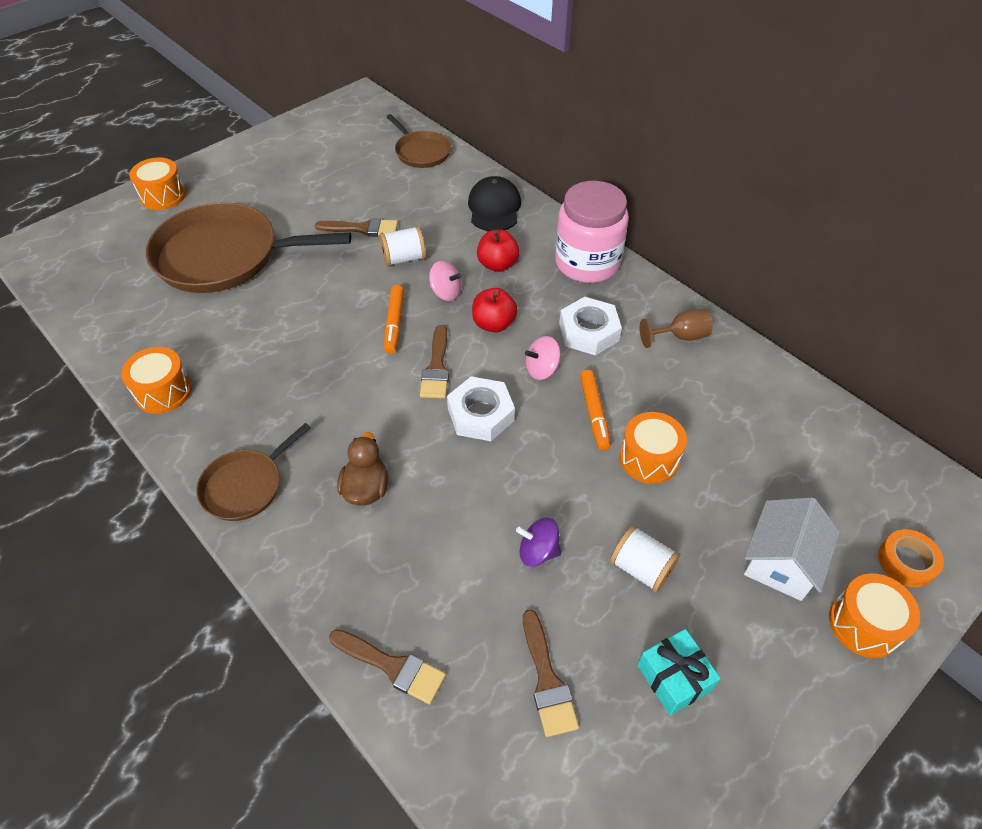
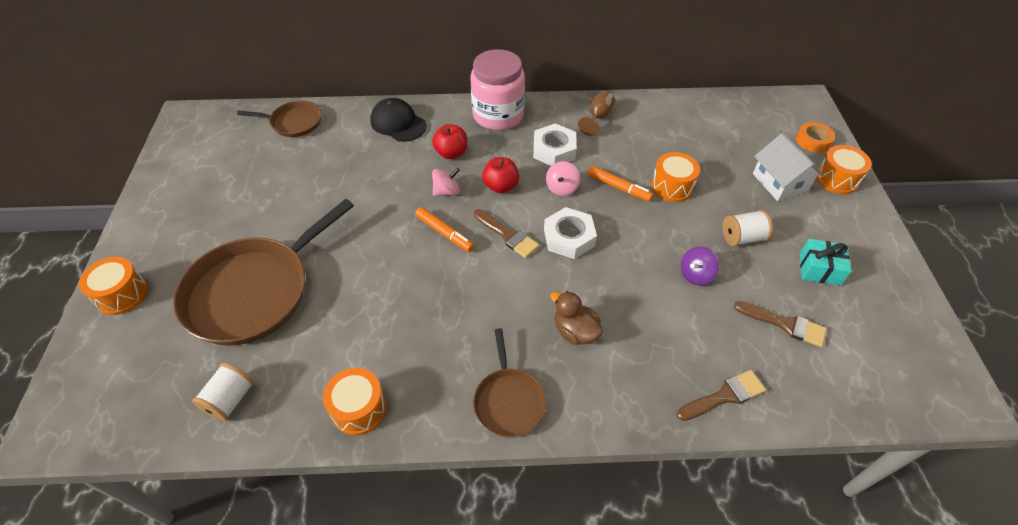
camera: 50 degrees left, 0 degrees up
(362, 229) = (331, 196): brown brush -> none
(404, 258) = (389, 193): white spool -> white spool (230, 400)

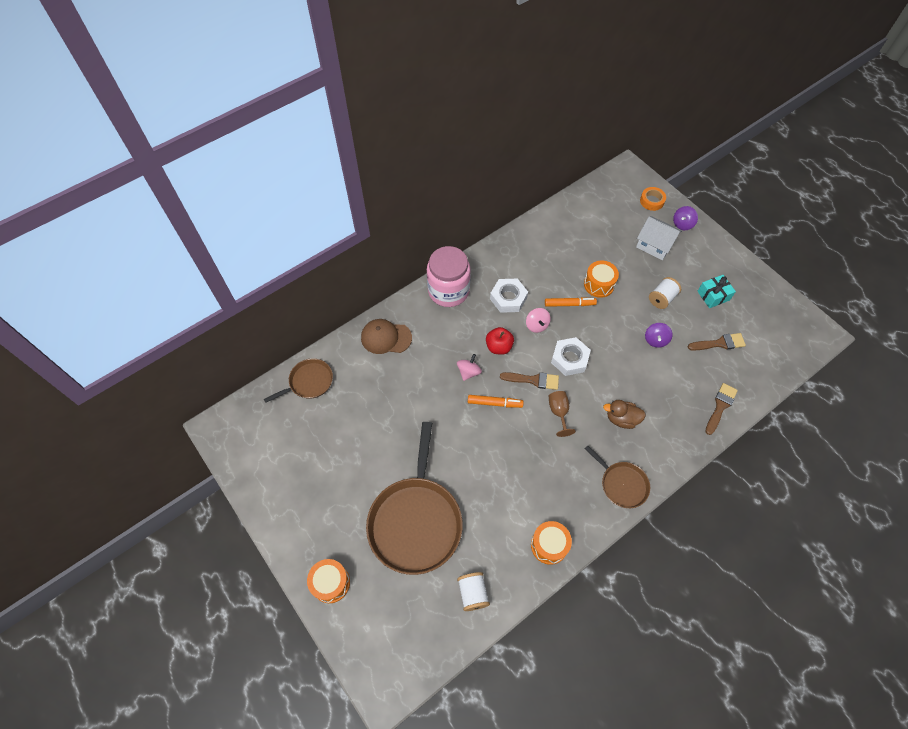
camera: 35 degrees left, 10 degrees up
(398, 123) = (386, 338): black cap -> brown cap
(451, 153) = (445, 340): red apple -> none
(598, 118) = (514, 255): brown goblet -> brown goblet (559, 412)
(836, 179) = (682, 224): orange drum -> purple spinning top

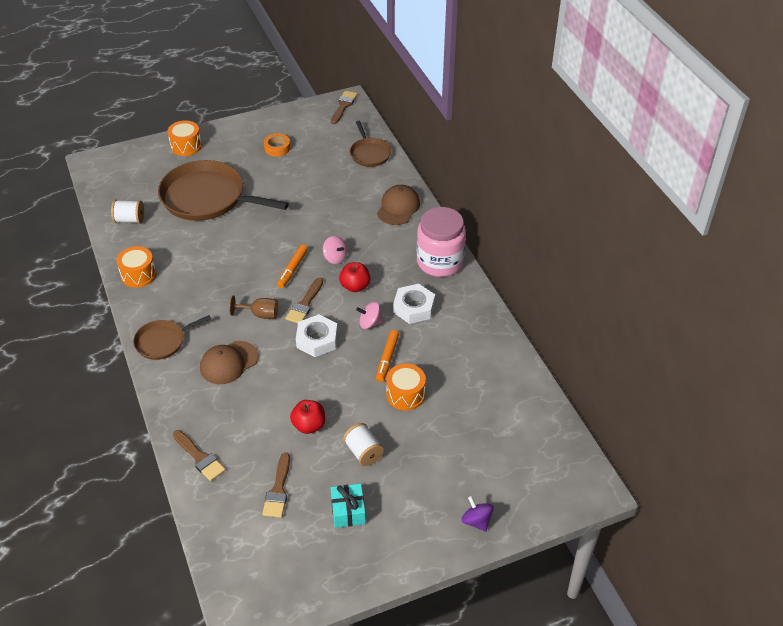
camera: 105 degrees right, 15 degrees down
(227, 429) = (343, 106): none -> brown brush
(621, 419) = (229, 363): brown duck -> brown cap
(652, 201) = (527, 498): orange tape -> orange tape (277, 148)
(654, 245) = (449, 474): white house -> none
(655, 340) = (309, 425): purple spinning top -> red apple

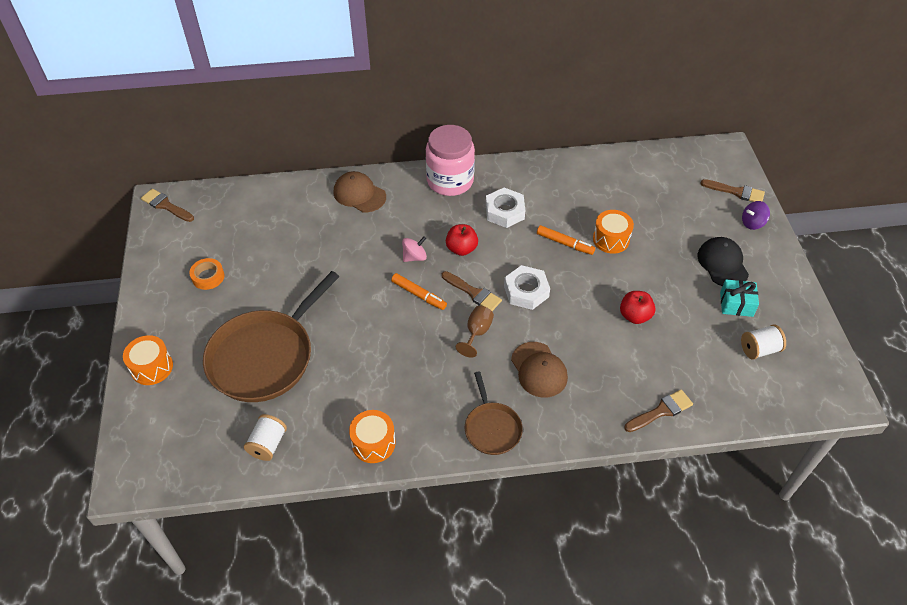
camera: 75 degrees left, 5 degrees up
(278, 490) = (708, 351): brown brush -> brown brush (736, 192)
(363, 452) = (672, 281): white spool -> white spool (759, 349)
(369, 153) = (262, 200): brown pan -> none
(370, 323) = (515, 247): pink spinning top -> none
(402, 495) = (722, 264): none -> black cap

